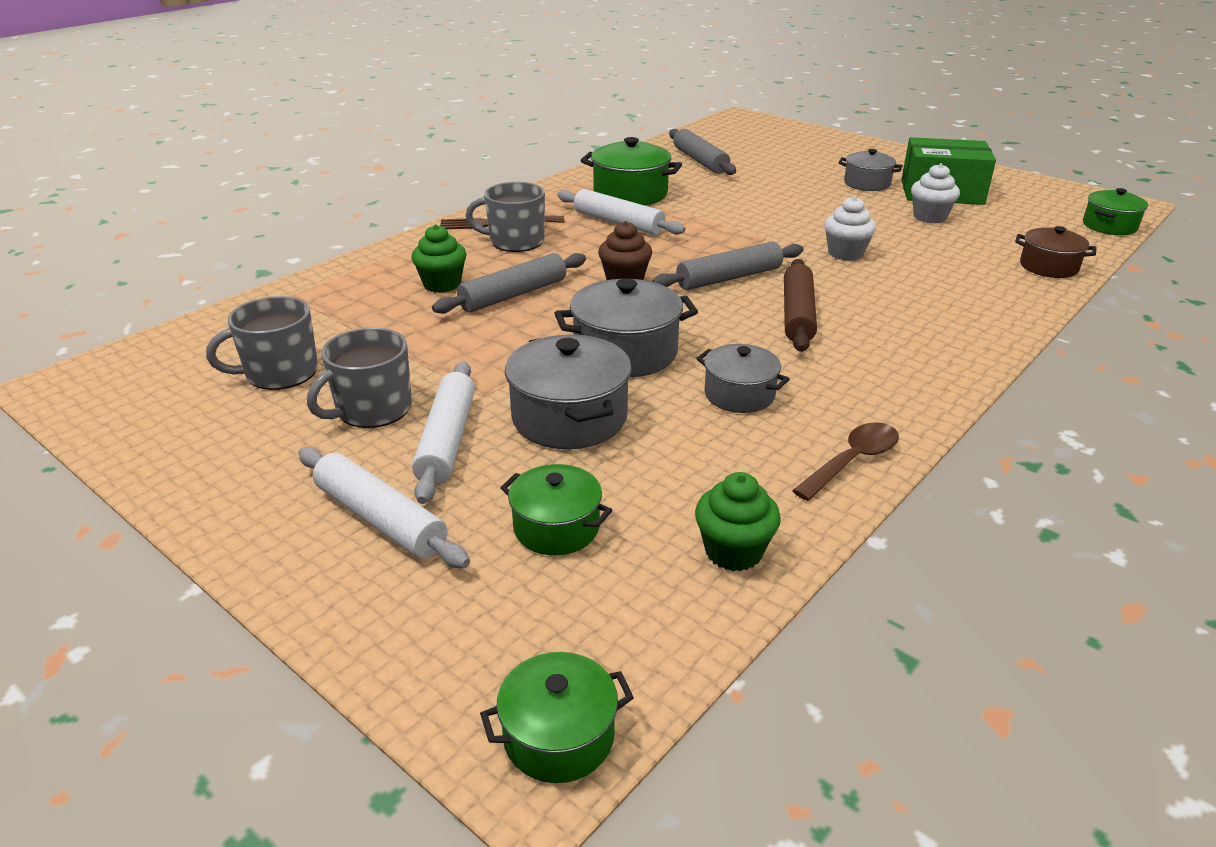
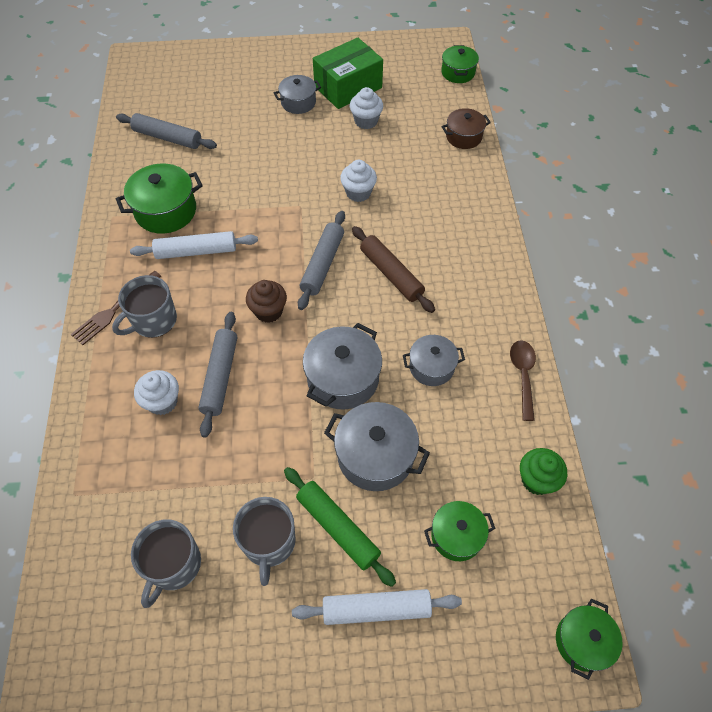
camera: 45 degrees left, 25 degrees up
(442, 284) = (162, 402): green cupcake -> white cupcake
(447, 440) = (338, 528): white rolling pin -> green rolling pin

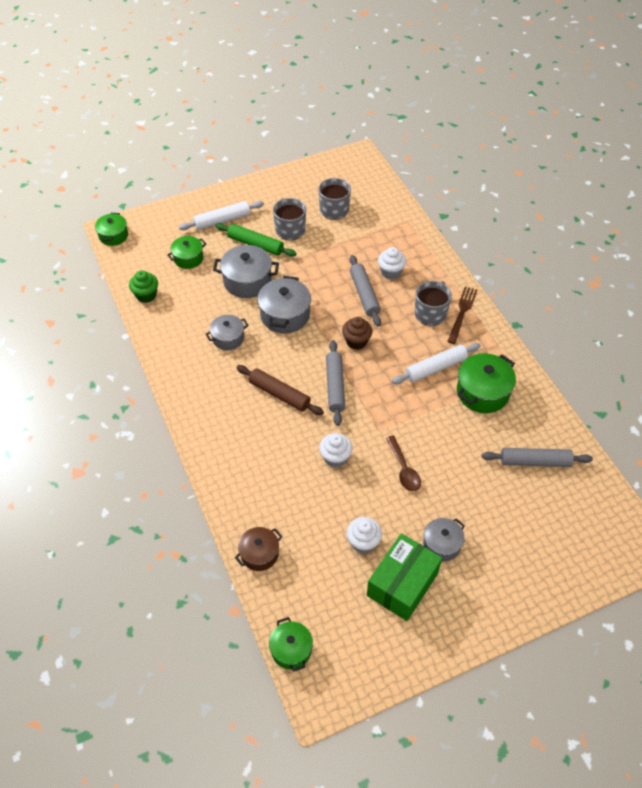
camera: 160 degrees right, 5 degrees down
(523, 375) = (164, 350): brown spoon -> brown spoon (404, 469)

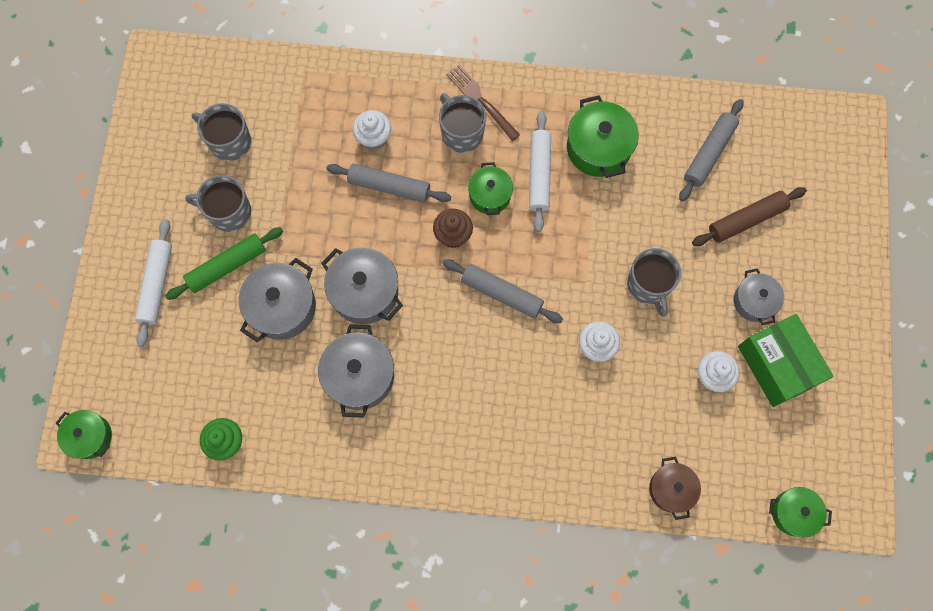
camera: 60 degrees left, 20 degrees up
(188, 258) = (196, 359): green pot -> green pot (490, 195)
(228, 338) = (359, 376): grey pot -> grey pot, size x1.58
(279, 394) = (477, 360): brown rolling pin -> brown rolling pin (746, 220)
(404, 469) = (648, 285): brown spoon -> grey mug

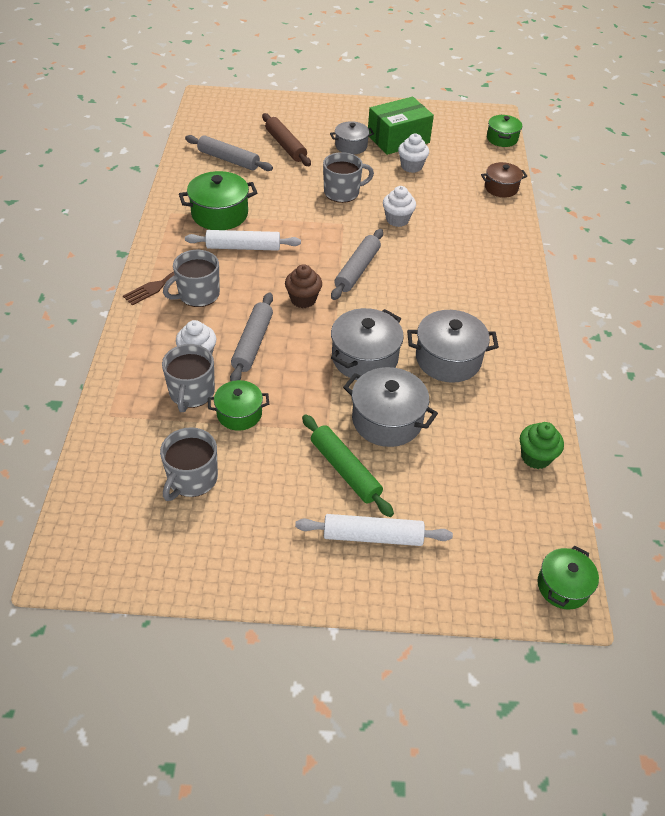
camera: 95 degrees left, 25 degrees down
(228, 212) = (280, 473): grey mug -> grey mug (191, 393)
(490, 195) = (263, 276): green pot -> green pot (239, 414)

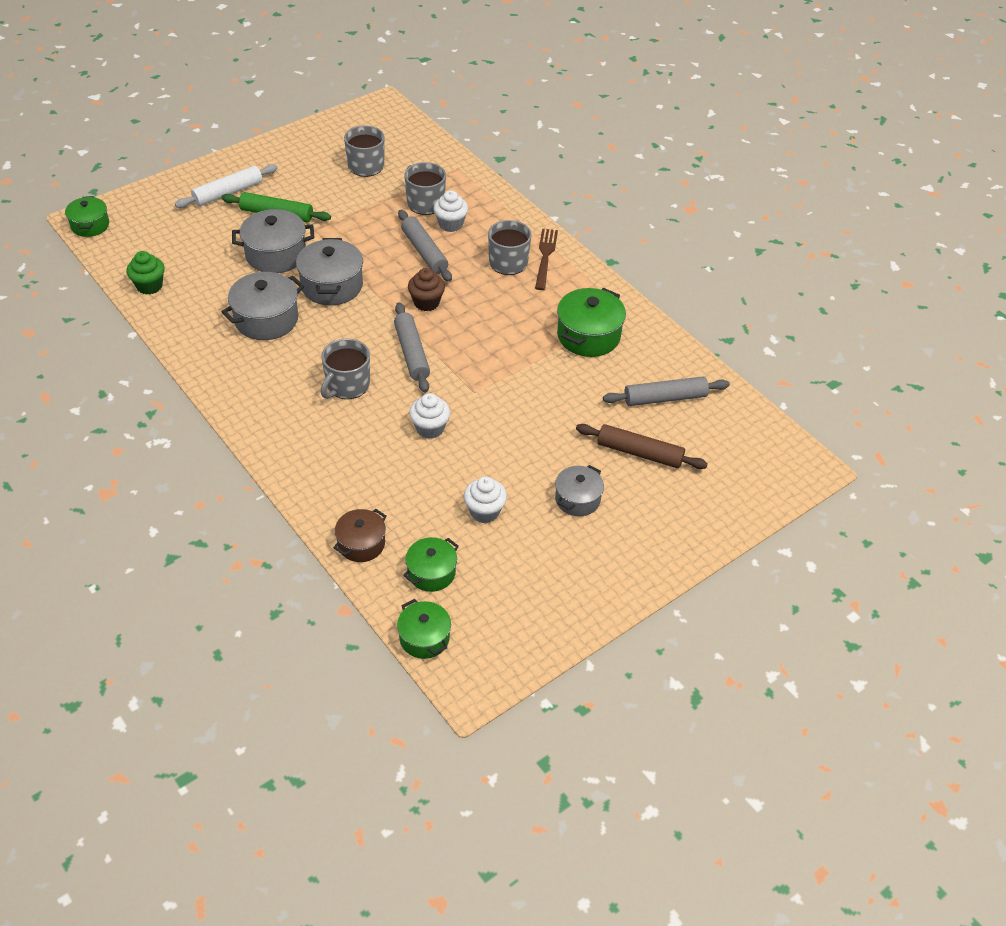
camera: 140 degrees right, 0 degrees up
(239, 414) = (379, 208): green pot -> green pot (431, 572)
(243, 247) = (528, 318): white rolling pin -> none
(342, 192) = (515, 428): grey mug -> grey mug (347, 385)
(398, 139) = (541, 547): green box -> none

